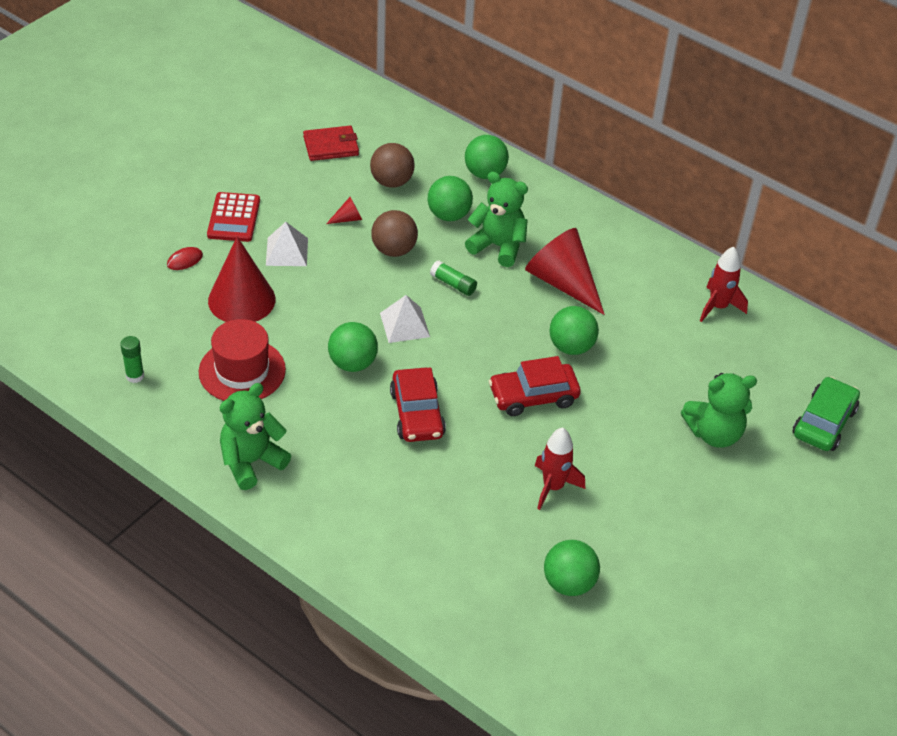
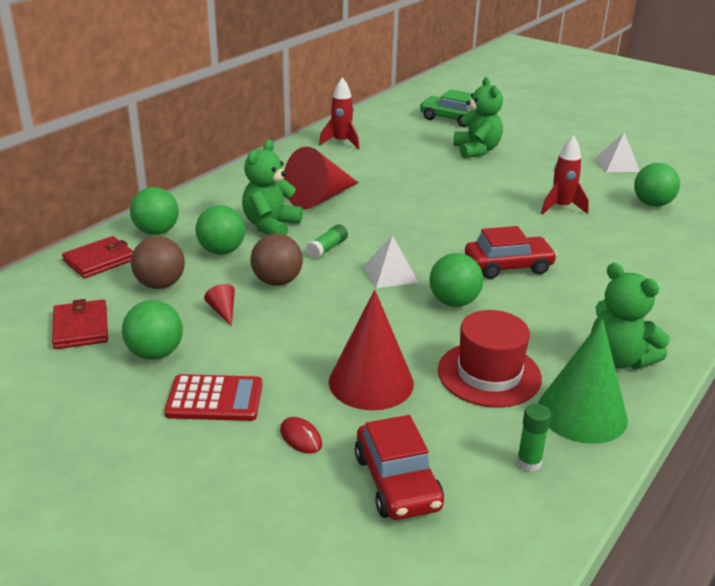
camera: 90 degrees left, 15 degrees down
(184, 419) = (582, 413): none -> green cone
(287, 251) = (281, 352): white pyramid -> white pyramid (617, 164)
(432, 145) = (99, 260): none -> red wallet
(533, 396) = (465, 213): red car -> red car (397, 482)
(571, 347) = (400, 196): green ball -> green ball (155, 353)

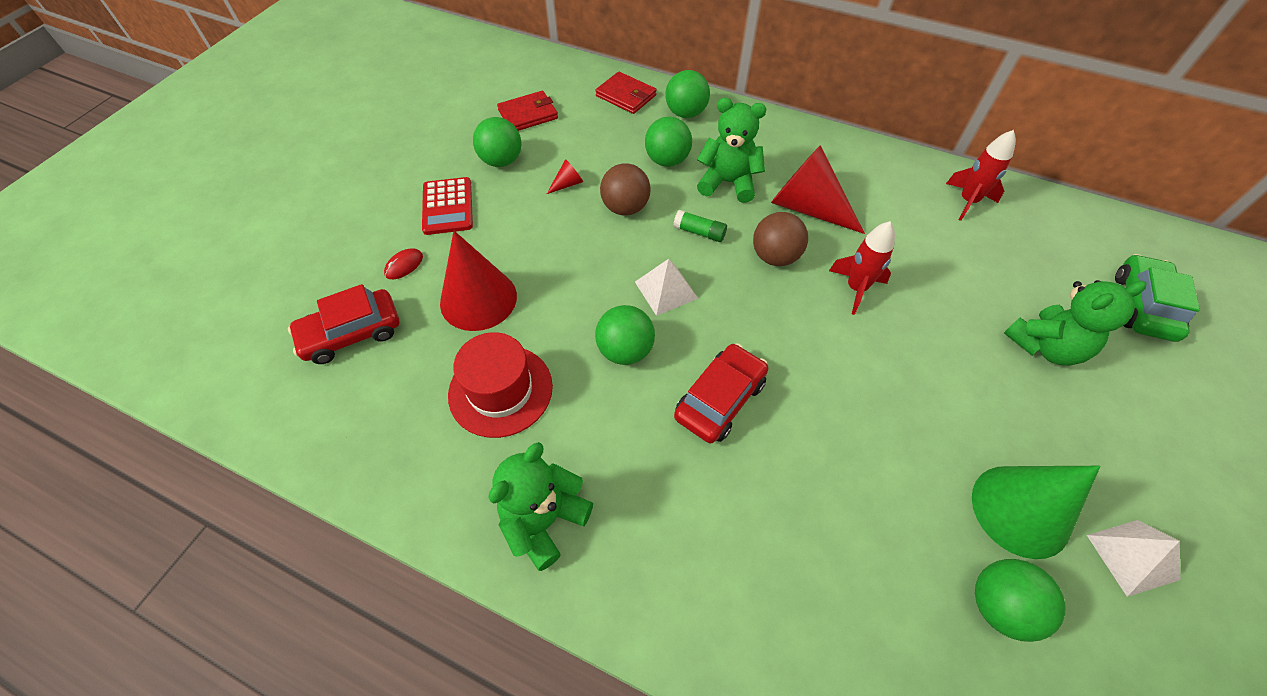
camera: 80 degrees right, 25 degrees up
(160, 284) = (599, 138): brown ball -> brown ball (775, 256)
(508, 266) = (720, 399): red car -> red car turned 120 degrees counterclockwise
(529, 463) = (371, 428): green glue stick -> none
(561, 207) = (912, 462): red rocket -> red rocket (856, 288)
(582, 413) = (444, 476): green cone -> green cone (1020, 510)

